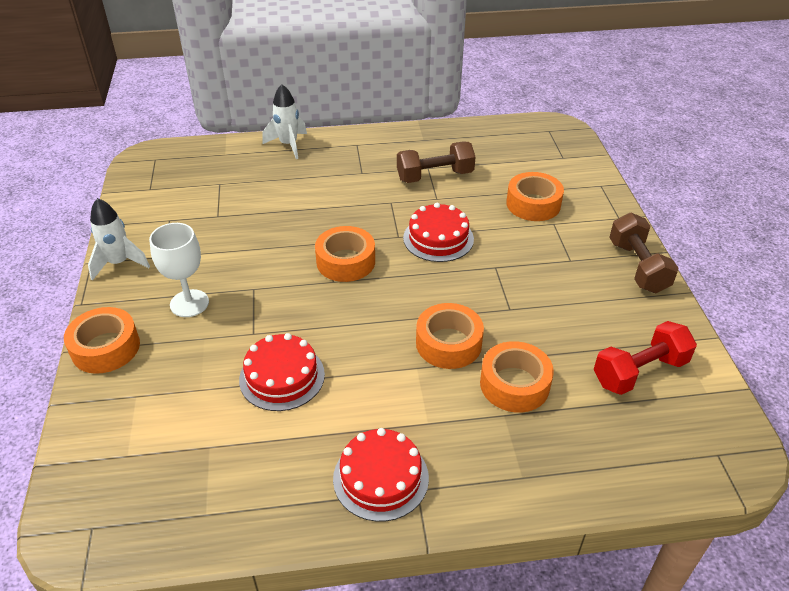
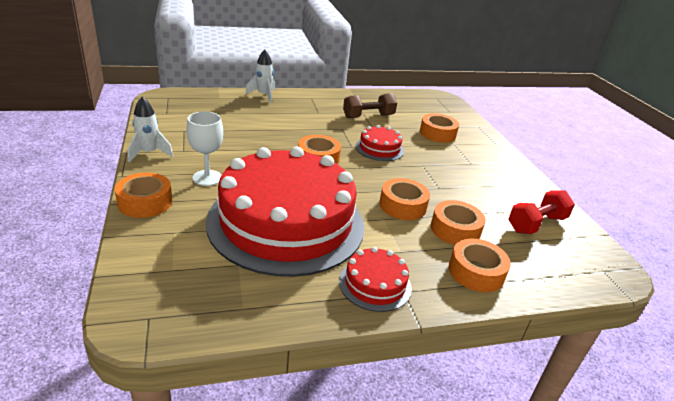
camera: 10 degrees left, 10 degrees down
(282, 377) = (286, 222): red cake -> red cake, size x2.44
(525, 457) = (476, 272): none -> orange tape
(637, 267) = (515, 168): brown dumbbell -> none

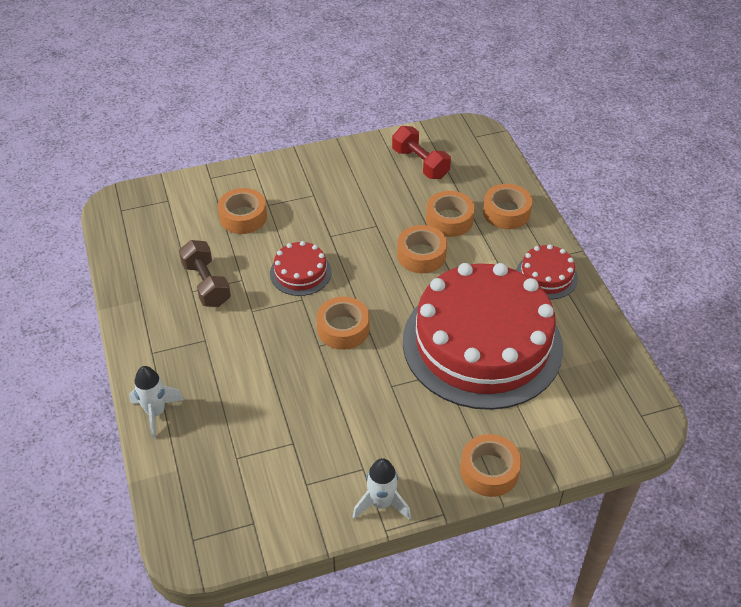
camera: 90 degrees left, 15 degrees up
(207, 178) = (421, 427): white goblet -> none

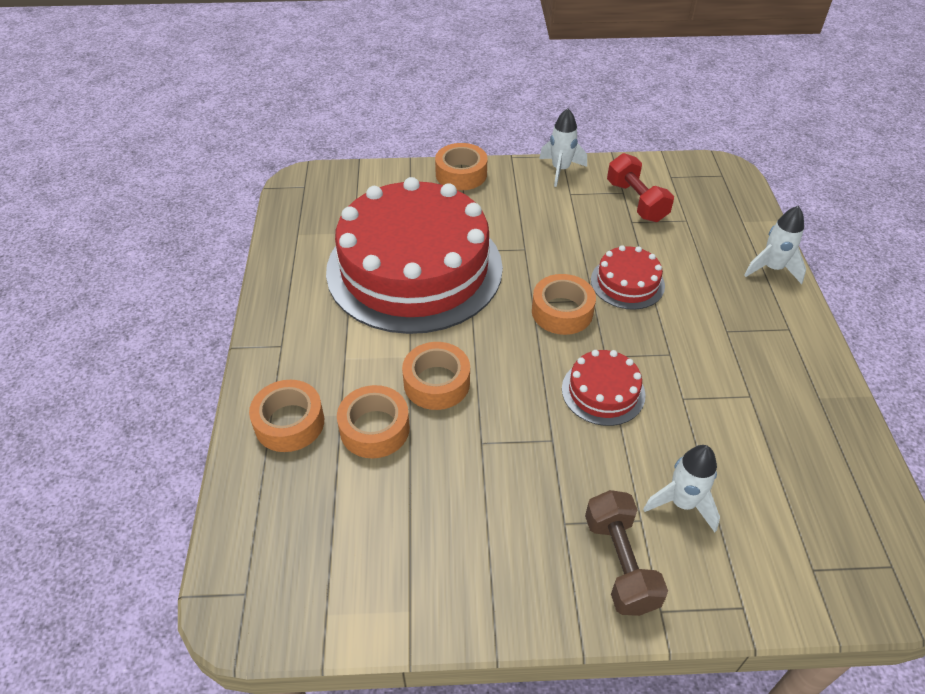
camera: 165 degrees left, 0 degrees up
(206, 284) = (731, 401): brown dumbbell -> brown dumbbell (620, 563)
(243, 217) = (682, 503): orange tape -> white rocket
(420, 163) = (369, 549): red dumbbell -> red dumbbell (636, 201)
(546, 276) = (298, 324): red cake -> red cake (627, 283)

